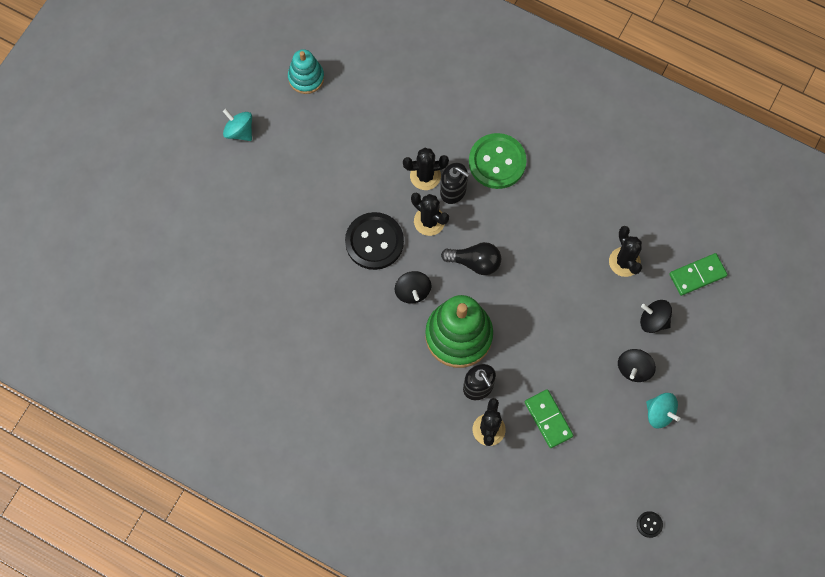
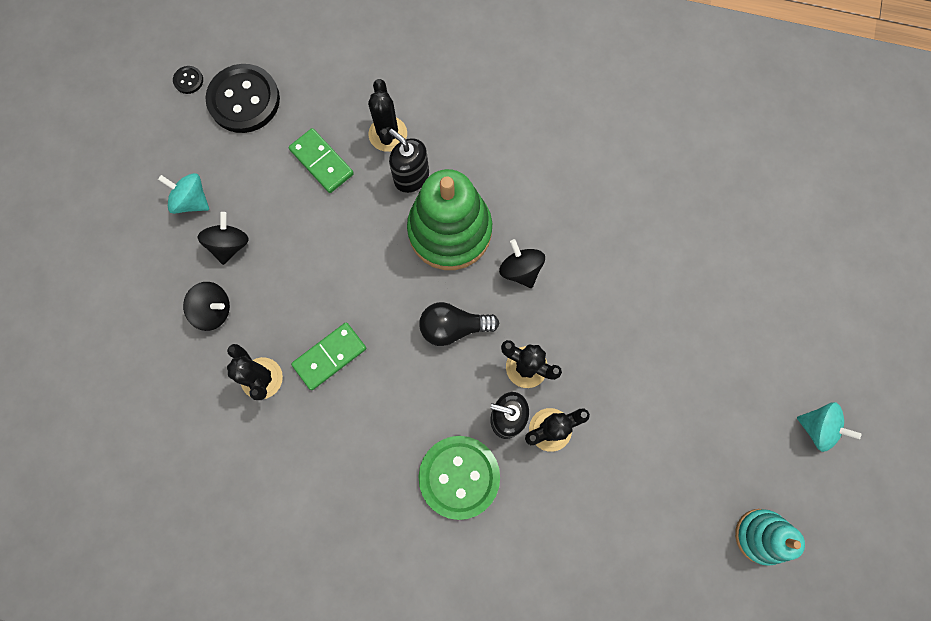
camera: 165 degrees right, 5 degrees up
(374, 242) = (587, 321): black button -> black button (244, 100)
(697, 275) = (163, 385): green domino -> green domino (329, 356)

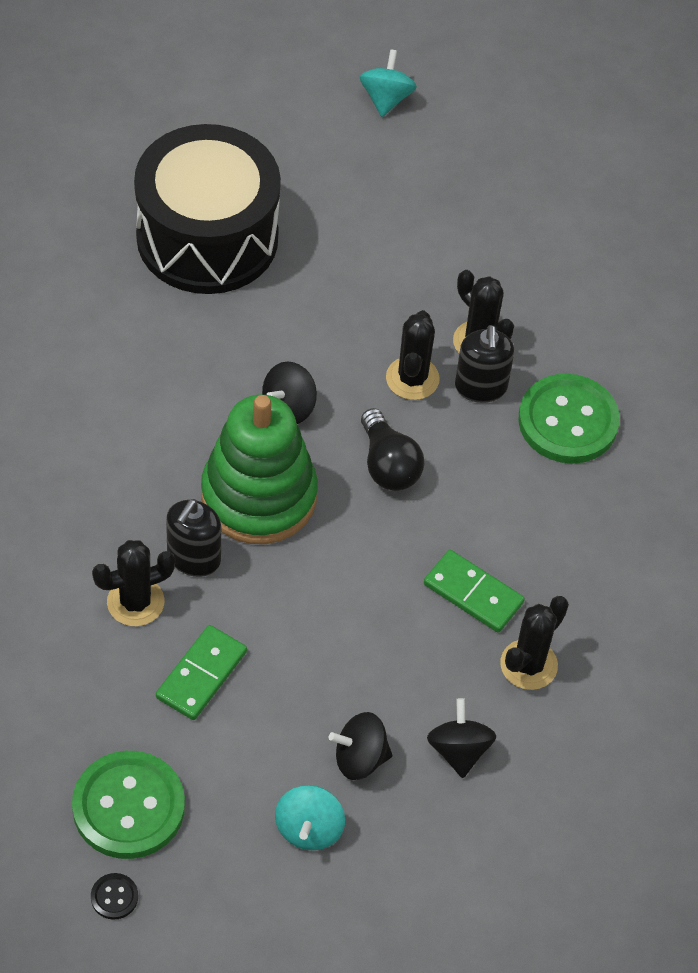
camera: 110 degrees left, 20 degrees down
(244, 100) = (128, 807): black button -> green button
(690, 249) = (207, 237): none -> black drum
(761, 536) = (522, 135): turquoise stacking toy -> none

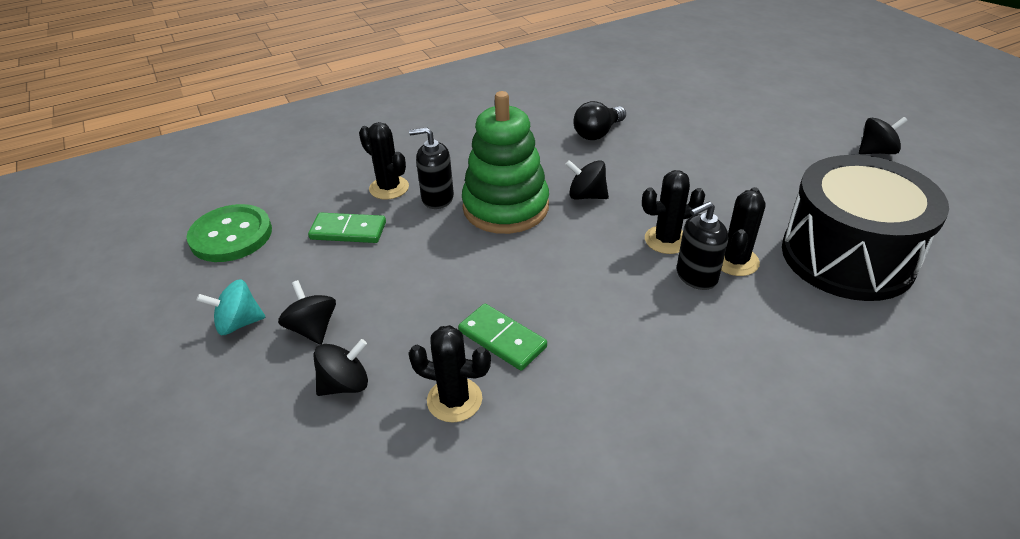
camera: 70 degrees right, 15 degrees down
(114, 897) = (158, 252): black button -> none
(207, 237) = (678, 126): black drum -> black drum (847, 256)
(386, 99) = (876, 151): turquoise spinning top -> black spinning top
(388, 465) = (582, 254): black light bulb -> black light bulb (598, 133)
(473, 594) = (502, 339): green domino -> green domino turned 60 degrees counterclockwise
(568, 421) = (717, 337): green button -> none

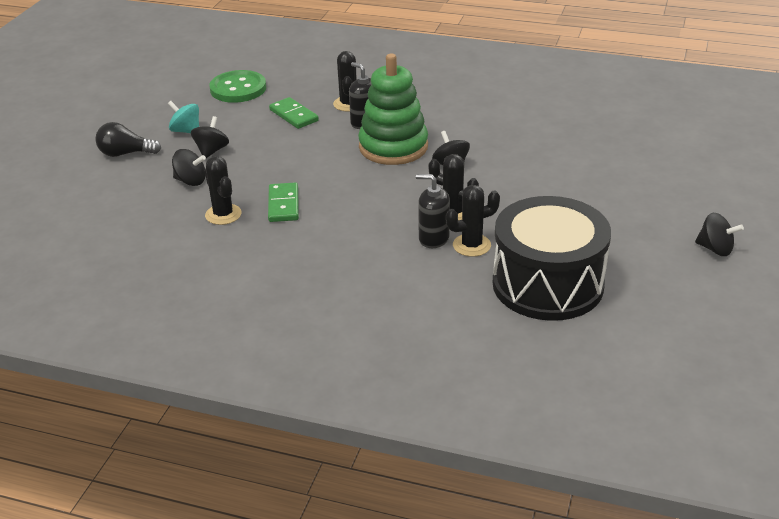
camera: 45 degrees right, 5 degrees down
(598, 133) = (529, 135): black light bulb -> black light bulb (125, 153)

